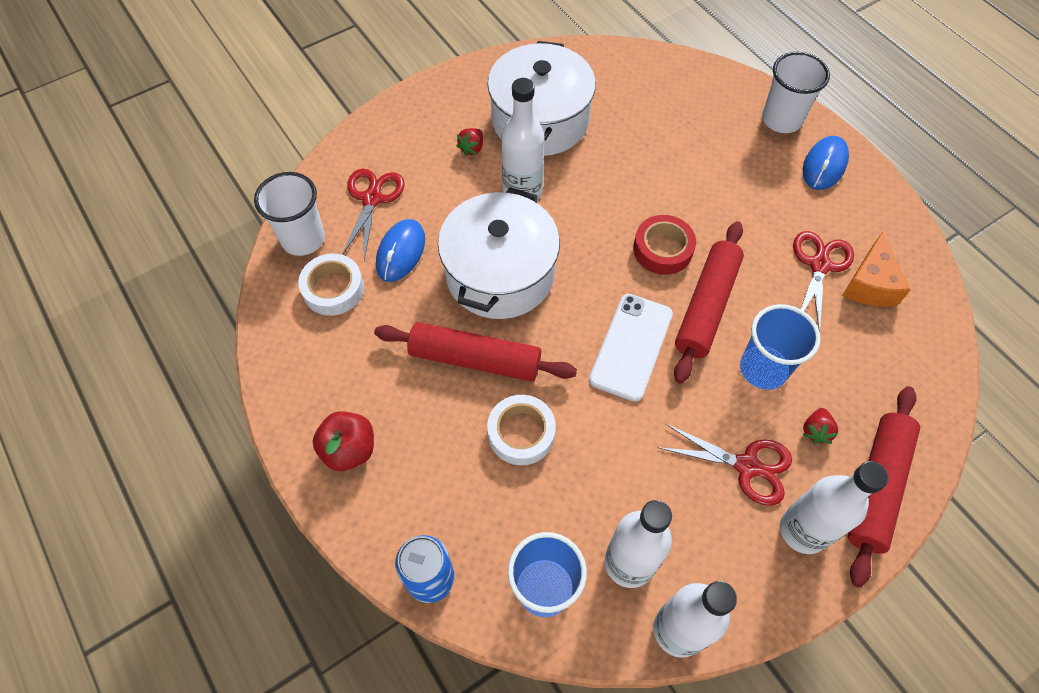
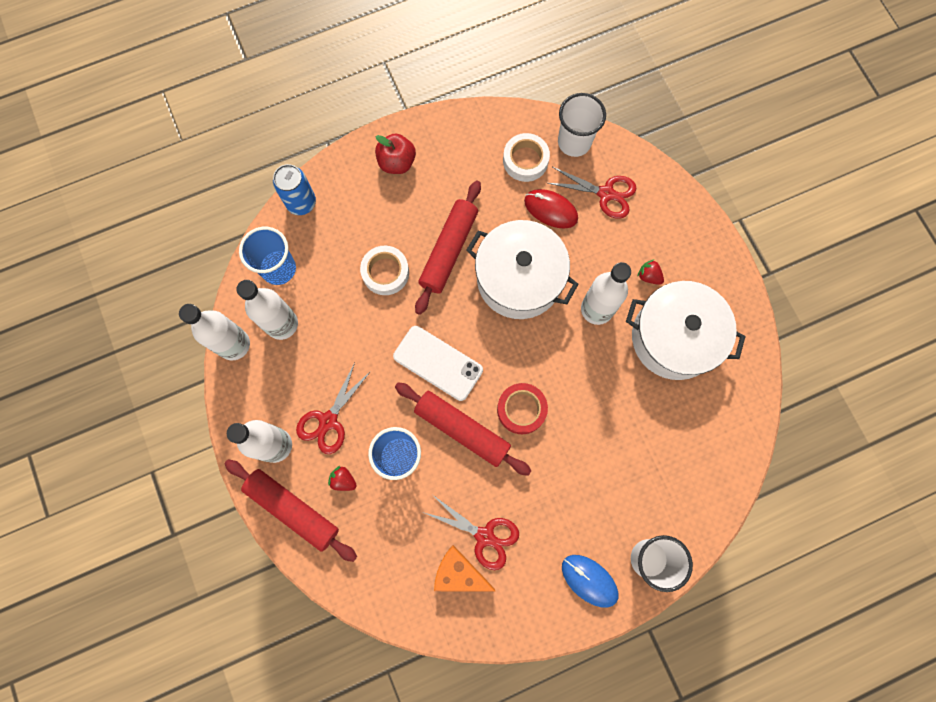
camera: 100 degrees right, 15 degrees up
(401, 252) = (550, 210): blue mouse -> red mouse

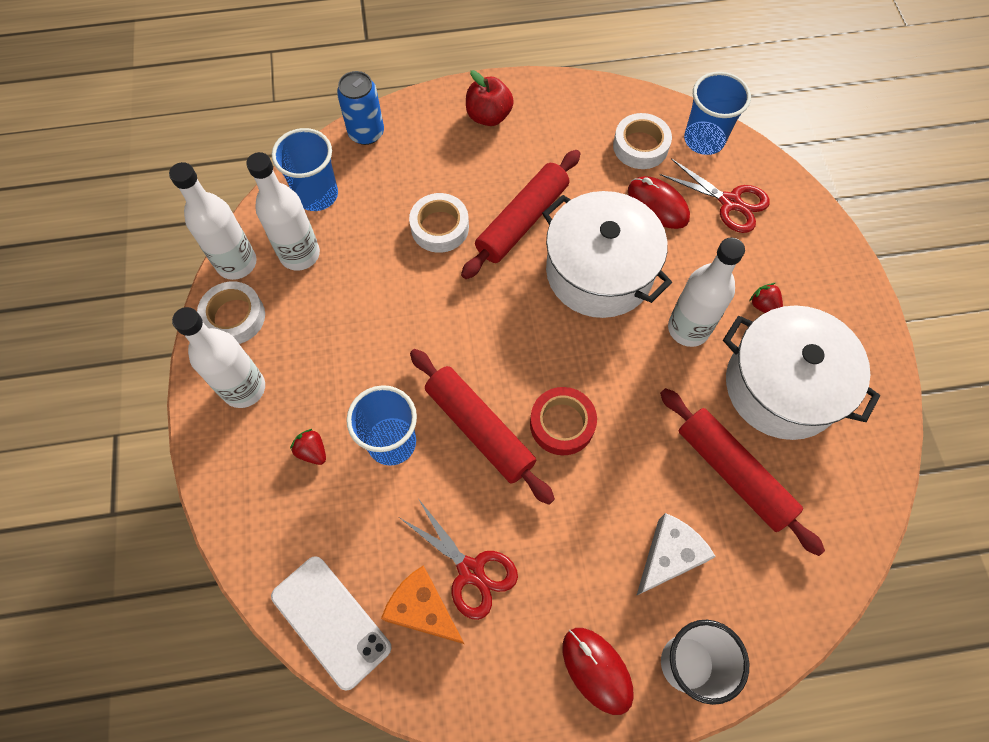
camera: 15 degrees right, 10 degrees down
(248, 390) = (234, 317): none -> white tape
(293, 509) = (238, 471): red rolling pin -> red rolling pin (733, 473)
(328, 421) = (317, 376): red scissors -> none
(438, 363) = (472, 343): white phone -> white phone (331, 621)
(574, 142) = (704, 140): white cup -> blue cup
(589, 580) = (597, 670): blue mouse -> red mouse
(620, 488) = (668, 556): none -> white cheese

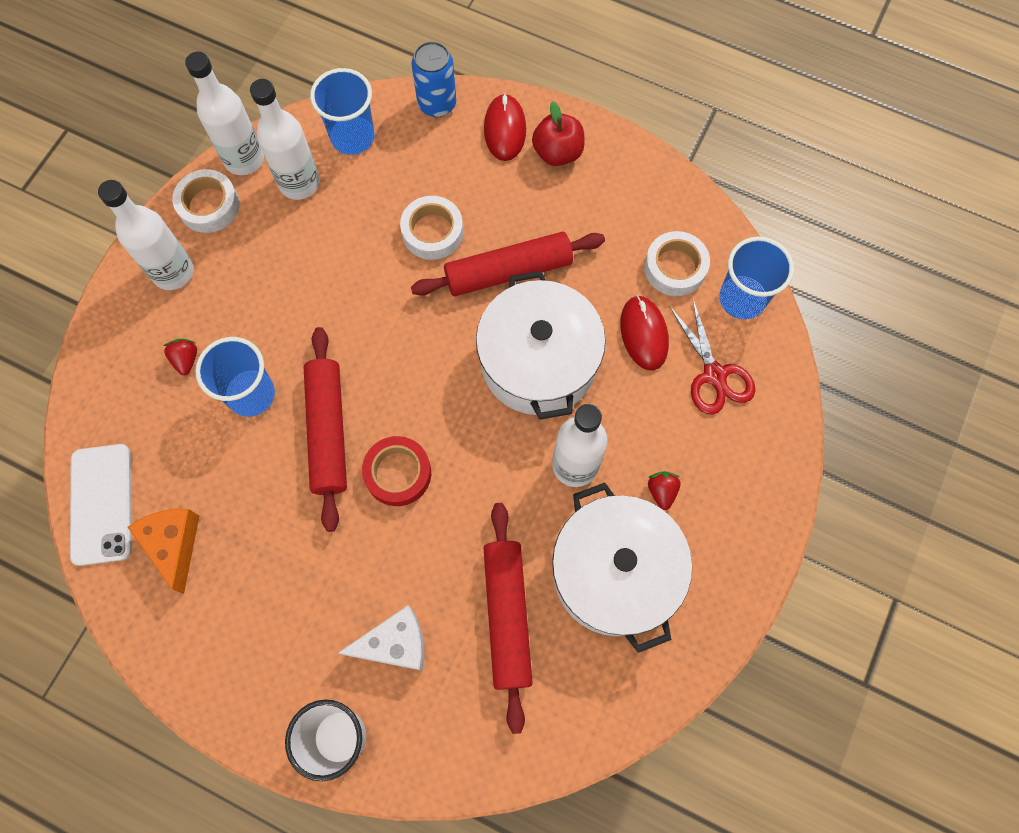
camera: 35 degrees right, 5 degrees up
(471, 571) = (232, 541): red scissors -> none
(597, 670) = (266, 688): red mouse -> red mouse (505, 129)

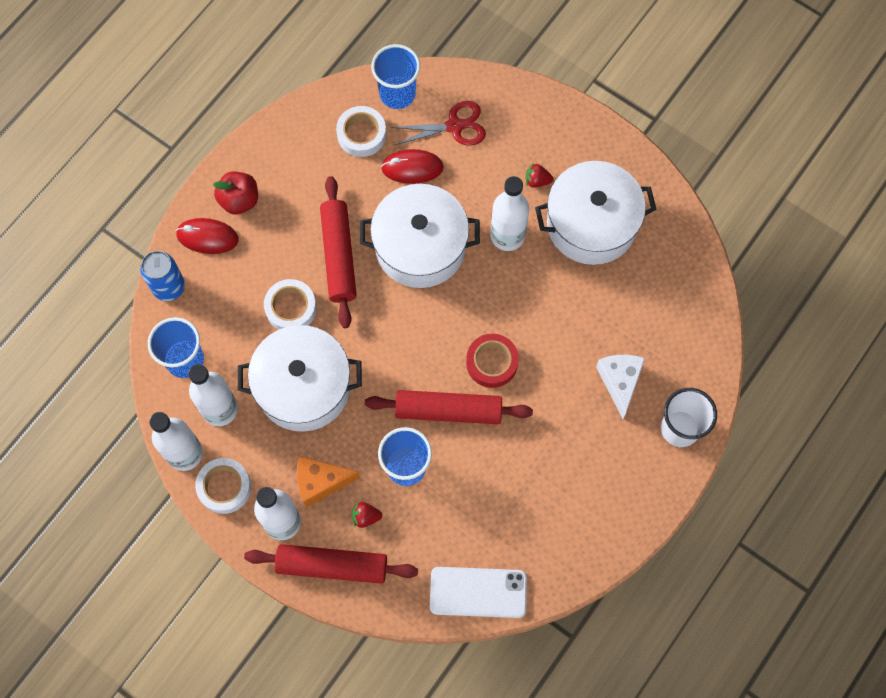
camera: 80 degrees left, 0 degrees up
(174, 544) = (520, 537): orange cheese -> orange cheese (320, 482)
(337, 264) = (303, 387): none -> white pot
(507, 616) = (611, 301): red rolling pin -> red rolling pin (332, 566)

